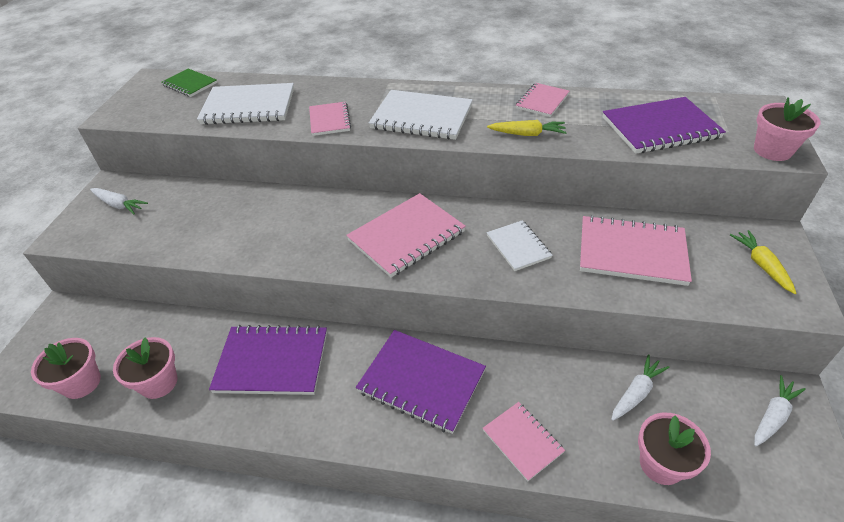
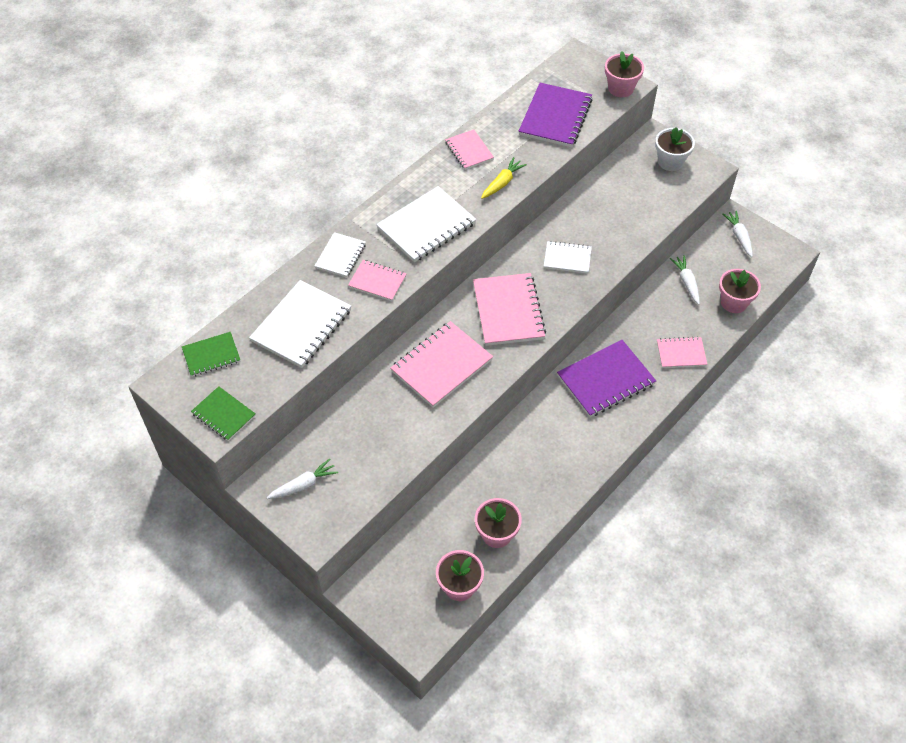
camera: 60 degrees left, 10 degrees up
(129, 112) = (223, 415): none -> green notebook
(272, 362) = (528, 457): purple notebook -> none
(342, 93) = (340, 256): none -> white notebook
(631, 252) = (616, 208): pink notebook -> pink notebook (441, 365)
(761, 265) = (670, 162): yellow carrot -> white flower pot

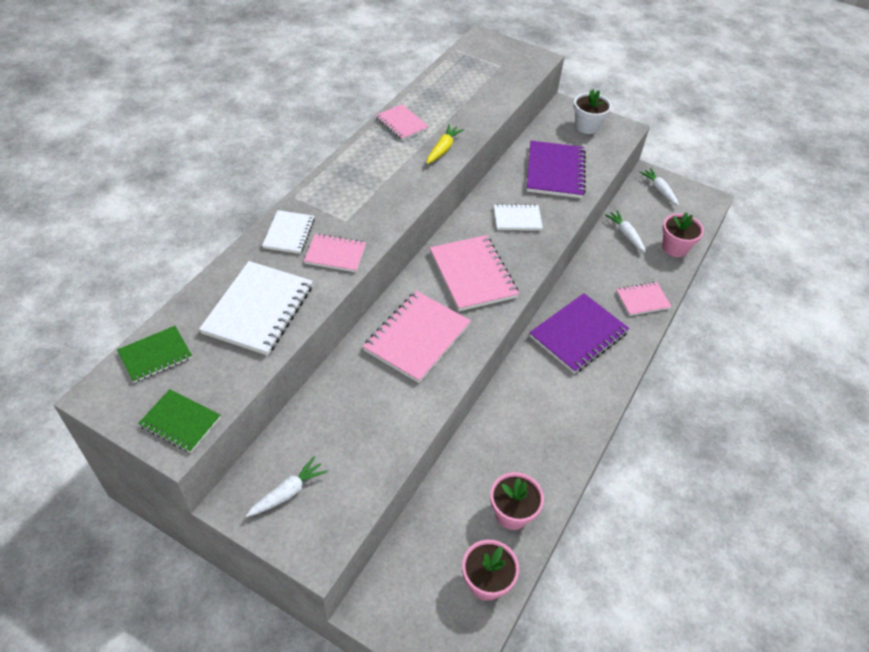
camera: 15 degrees left, 5 degrees down
(426, 226) = (376, 195): white notebook -> none
(555, 117) = (478, 89): purple notebook -> purple notebook (555, 171)
(620, 88) = (532, 61): pink flower pot -> none

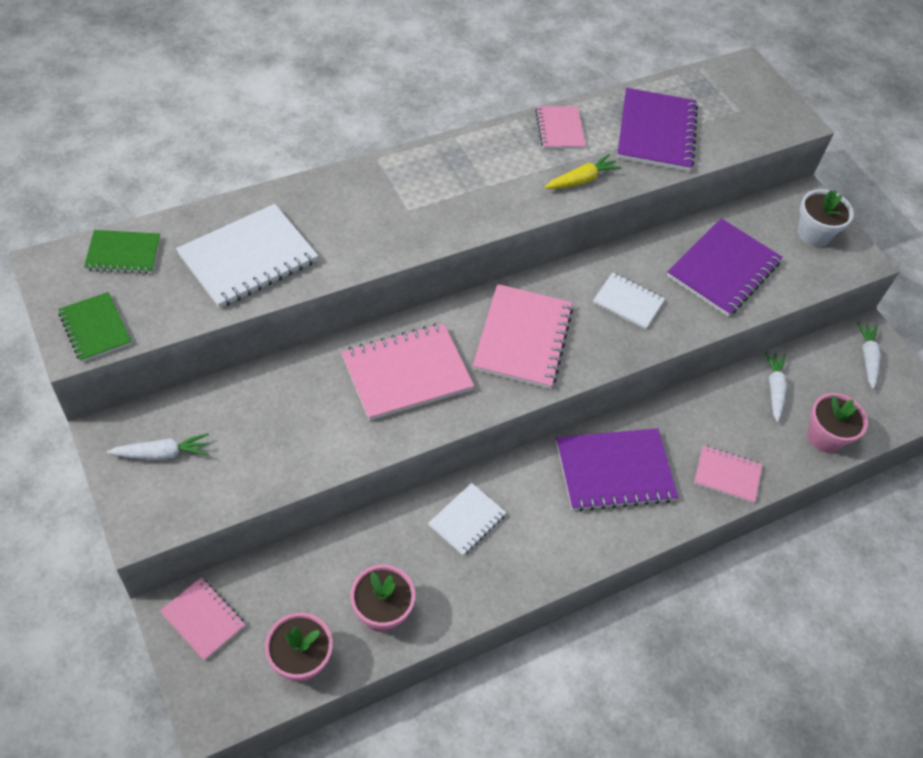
camera: 30 degrees right, 5 degrees up
(289, 233) = (340, 195): white notebook -> white notebook (467, 520)
(335, 254) = (367, 240): pink notebook -> pink notebook (203, 619)
(463, 99) = (656, 132): none -> purple notebook

